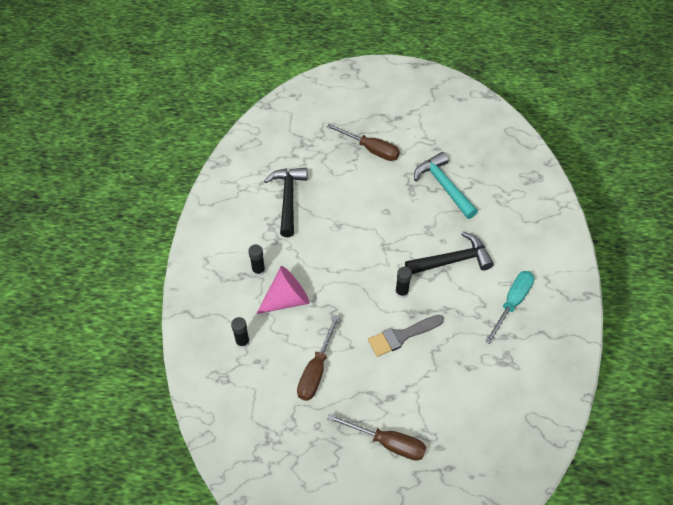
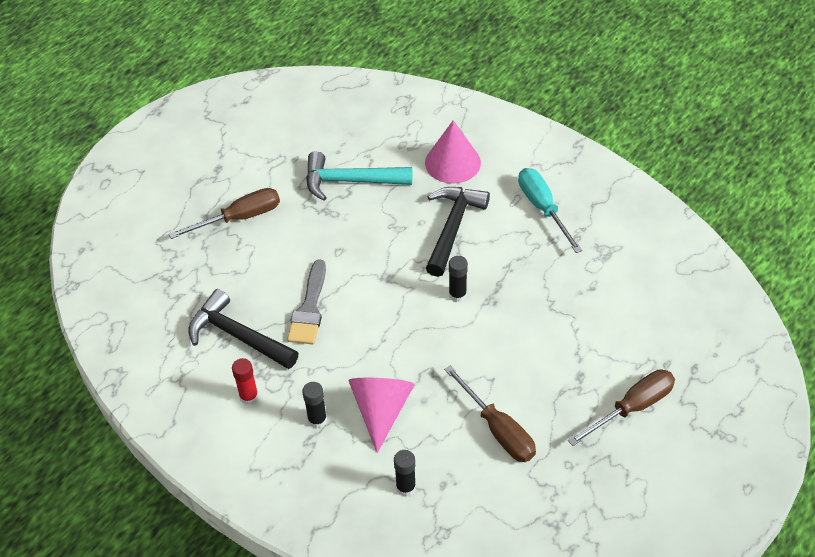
camera: 55 degrees left, 5 degrees down
(251, 228) = (249, 396): none -> red glue stick
(401, 336) = (512, 325): grey brush -> grey brush (309, 309)
(506, 231) = (452, 162): none -> pink cone

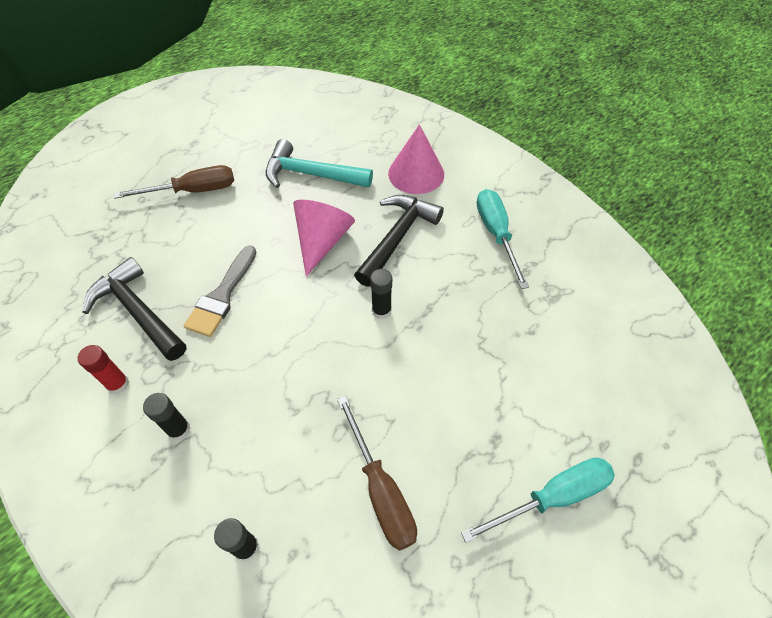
camera: 10 degrees right, 5 degrees up
(381, 410) = (253, 433): pink cone -> pink cone (322, 241)
(632, 407) = (552, 497): brown screwdriver -> turquoise screwdriver

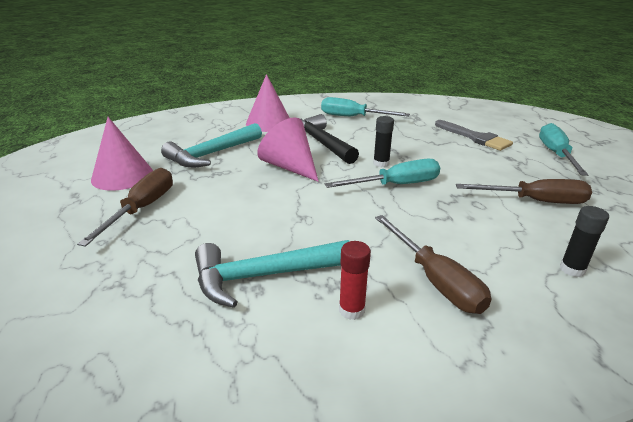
camera: 60 degrees left, 25 degrees down
(138, 311) = (264, 276): black hammer -> turquoise hammer
(179, 429) = (435, 280): black glue stick -> brown screwdriver
(222, 296) = (297, 223): grey brush -> grey brush (475, 137)
(236, 147) = (122, 176): none -> pink cone
(338, 342) = (396, 185): none -> turquoise screwdriver

